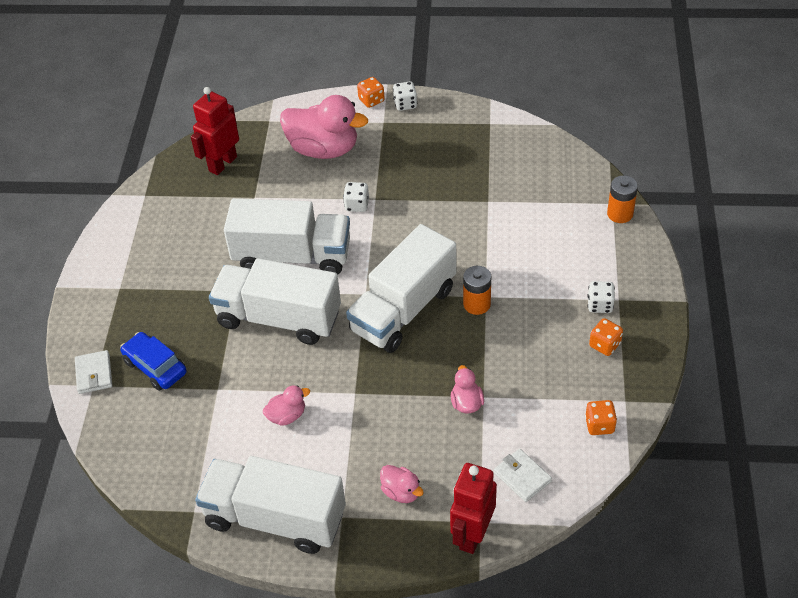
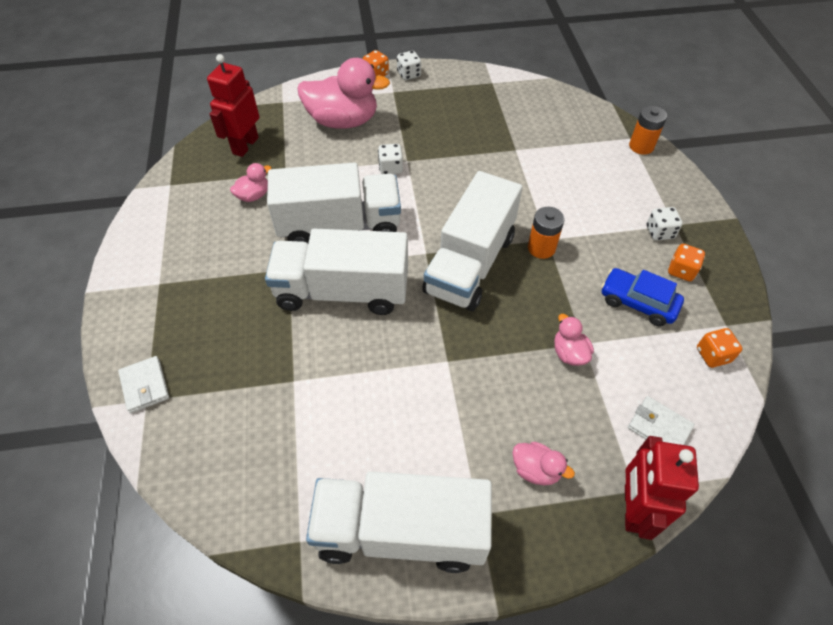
camera: 15 degrees left, 5 degrees up
(155, 367) = (216, 366): blue car -> blue car (637, 303)
(287, 416) = (380, 399): pink duck -> pink duck (254, 195)

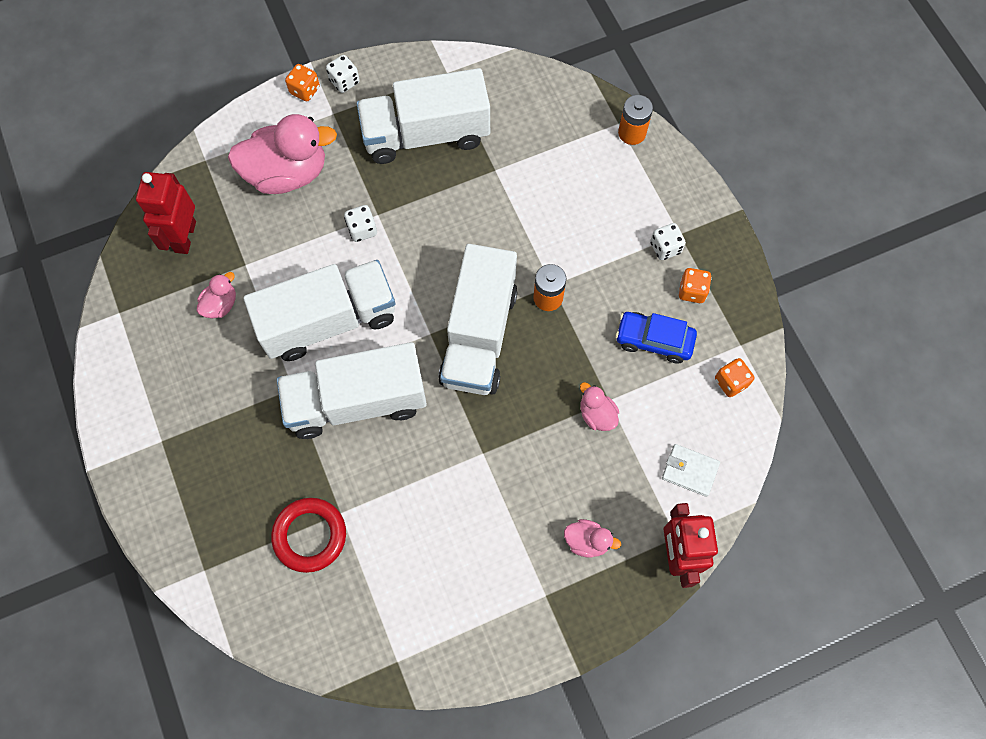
camera: 15 degrees left, 15 degrees up
(145, 386) = (197, 556): white wallet -> none
(257, 394) = (310, 535): none -> red ring
(401, 531) = (482, 629): white truck -> white truck (426, 134)

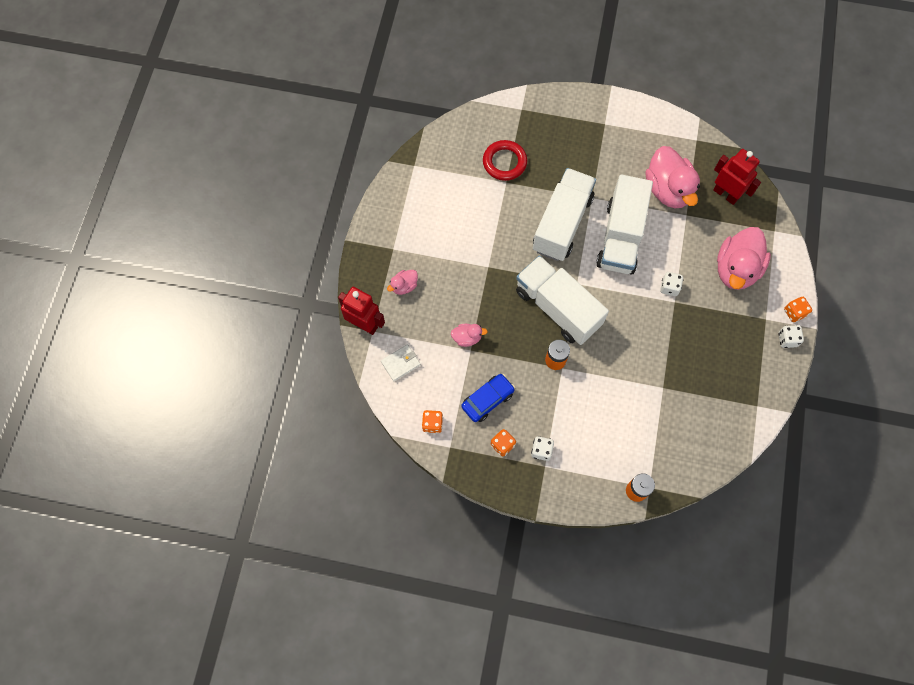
camera: 125 degrees right, 0 degrees up
(221, 304) = (668, 190): pink duck -> pink duck, size x2.15
(426, 134) = (715, 363): white truck -> none

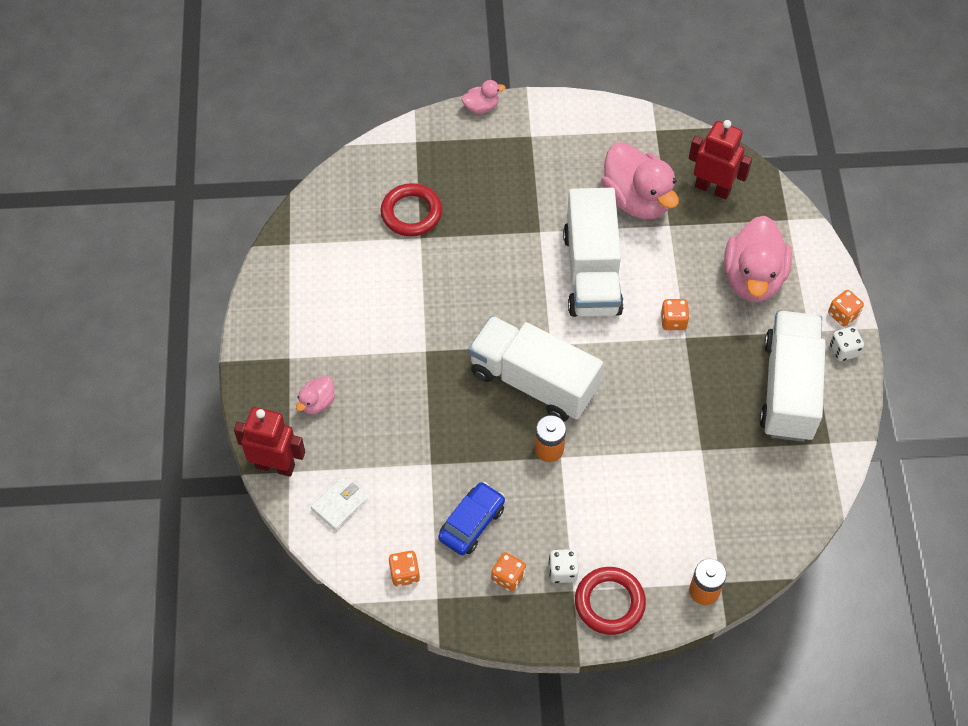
camera: 15 degrees left, 10 degrees down
(467, 338) = (422, 449): pink duck -> pink duck (481, 107)
(562, 224) = (509, 273): white truck -> white truck (788, 389)
(568, 481) = (609, 603): none -> red ring
(669, 287) = (673, 321): white dice -> orange dice

